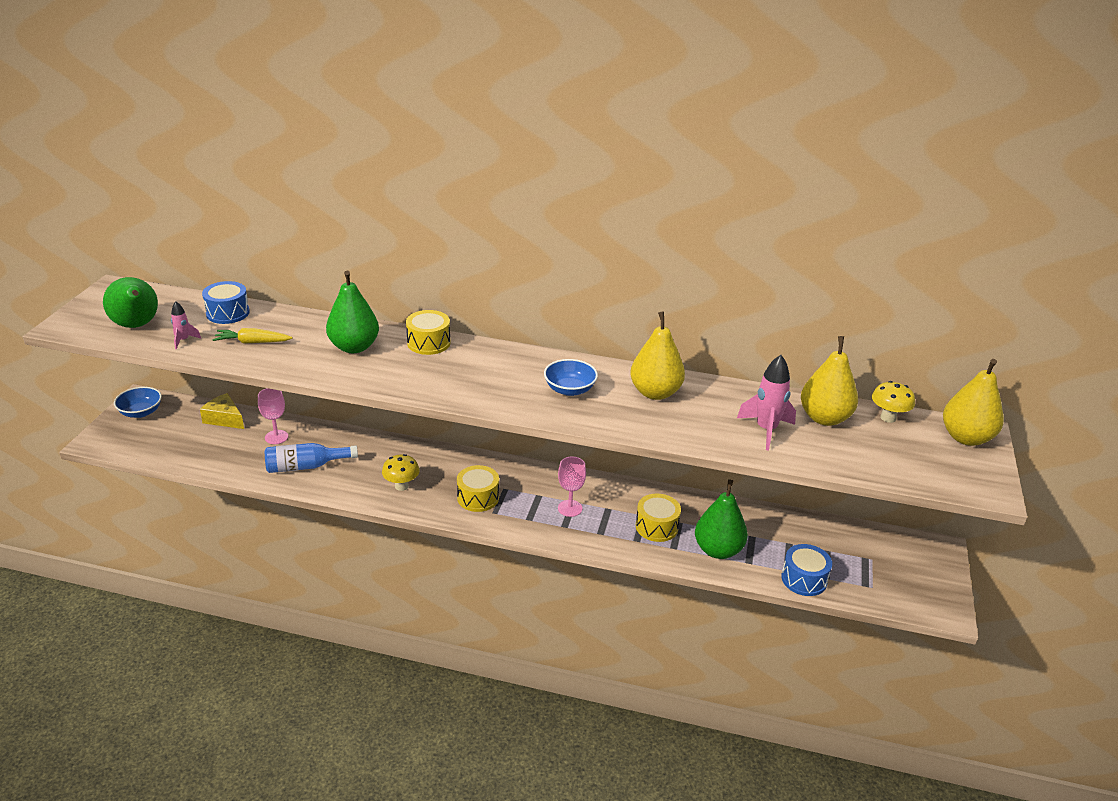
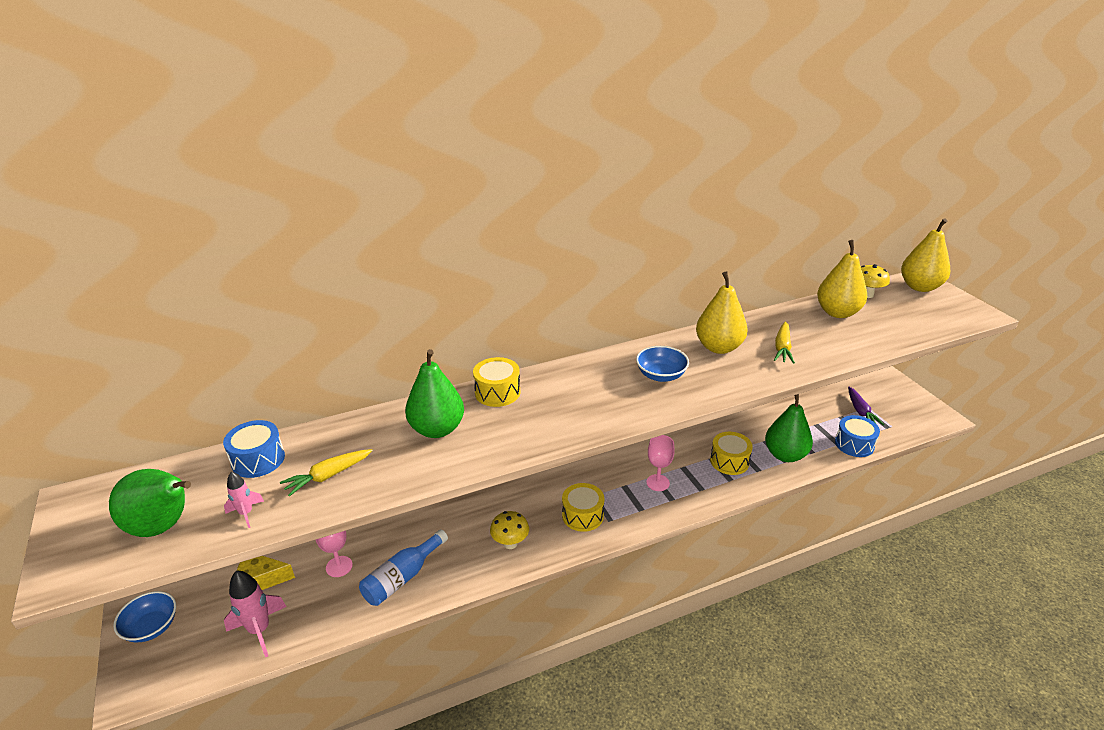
camera: 35 degrees left, 0 degrees up
(713, 420) = (782, 348): none -> yellow carrot
(766, 430) = (821, 338): pink rocket -> pink rocket (260, 630)
(857, 558) = (860, 411): none -> purple carrot

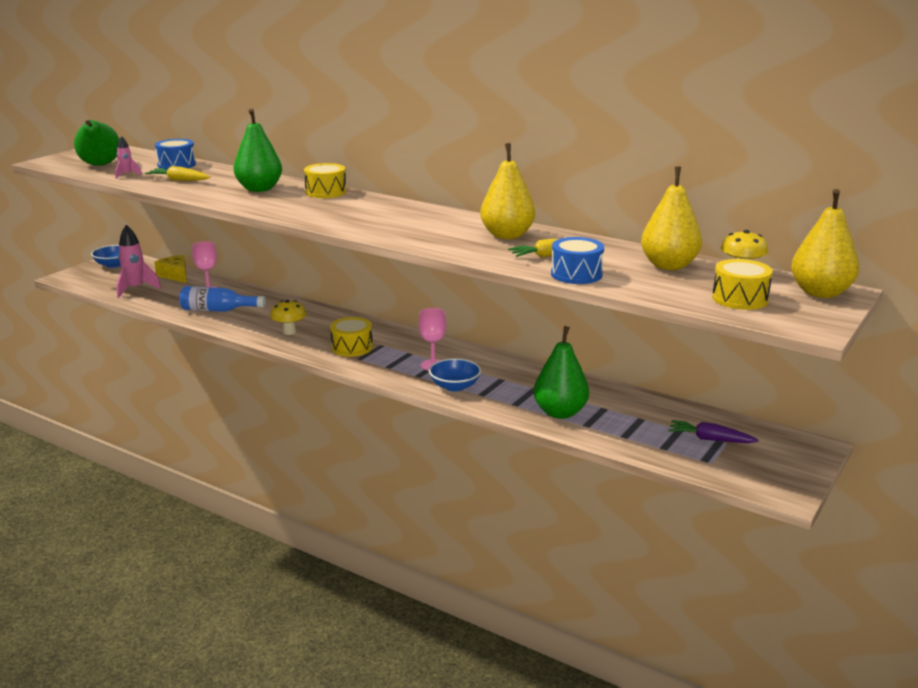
camera: 55 degrees right, 10 degrees down
(661, 375) = (426, 226): blue bowl -> blue bowl (454, 386)
(729, 461) = (509, 388): yellow drum -> yellow drum (740, 299)
(854, 444) = (637, 446): blue drum -> blue drum (576, 274)
(860, 411) = (710, 439): purple carrot -> purple carrot turned 60 degrees clockwise

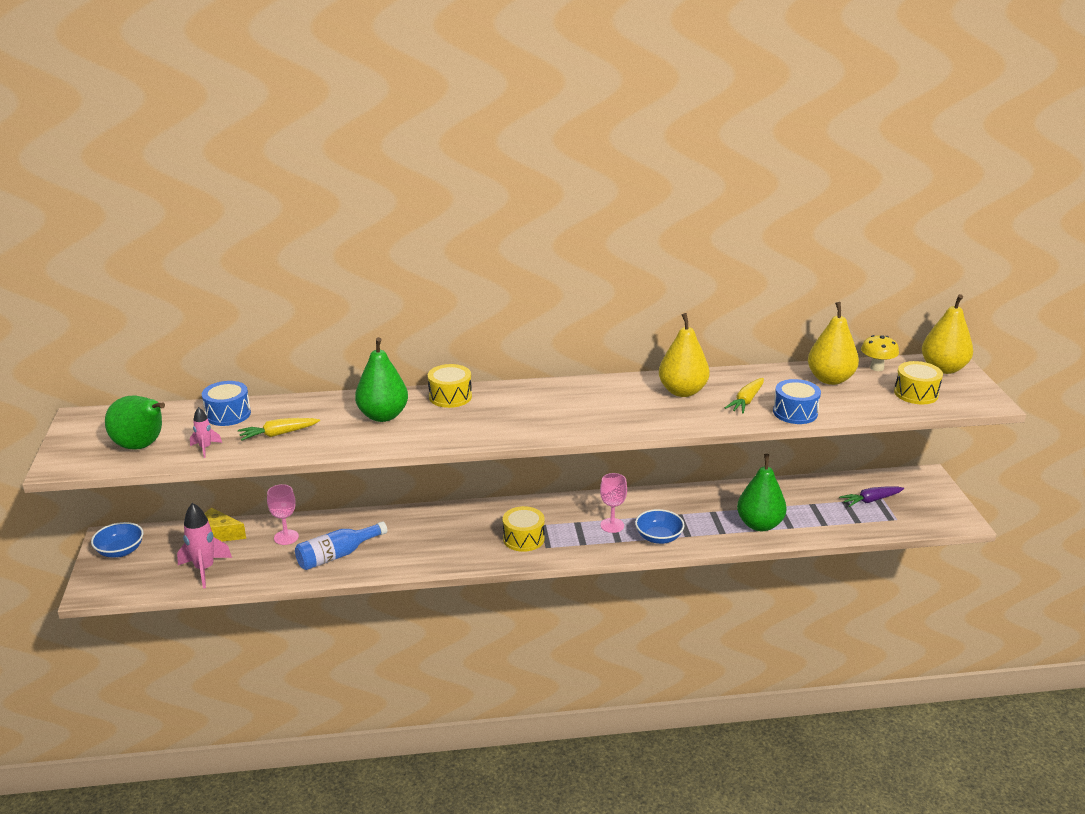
camera: 40 degrees left, 5 degrees up
(289, 332) = (444, 548): yellow mushroom -> none

